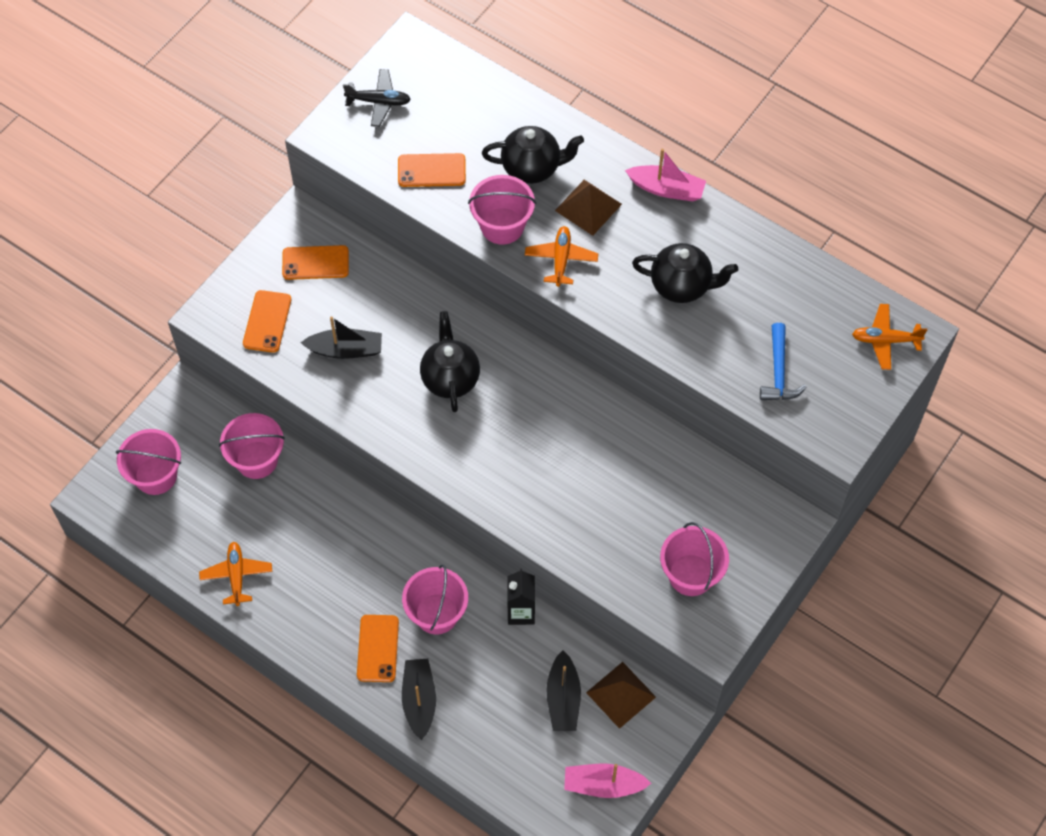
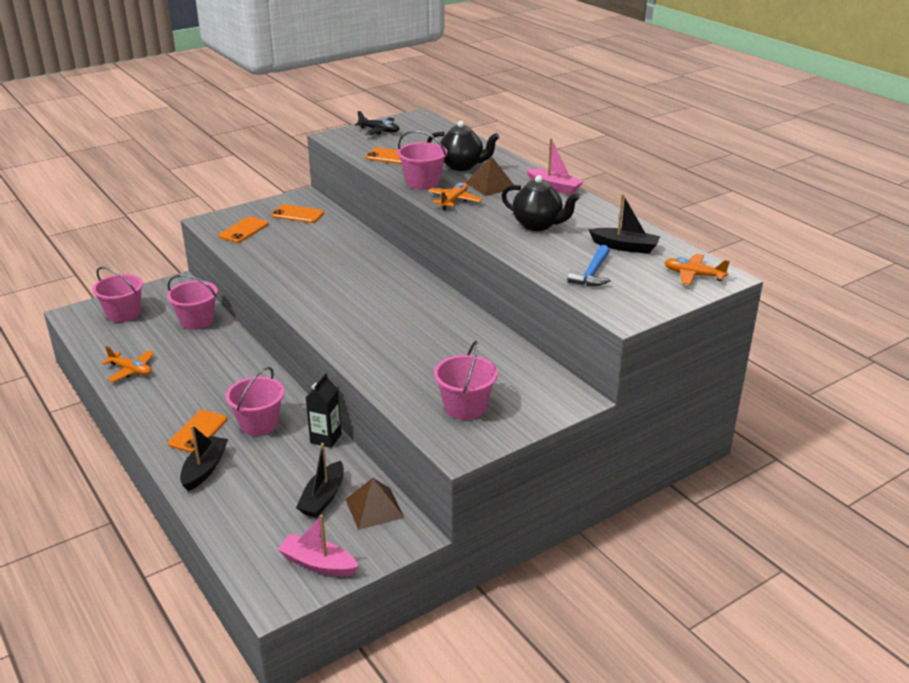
camera: 20 degrees right, 30 degrees down
(236, 575) = (131, 370): orange plane -> orange plane turned 105 degrees clockwise
(345, 350) = (285, 250): black boat -> black boat (625, 247)
(450, 378) = (347, 275): black teapot -> none

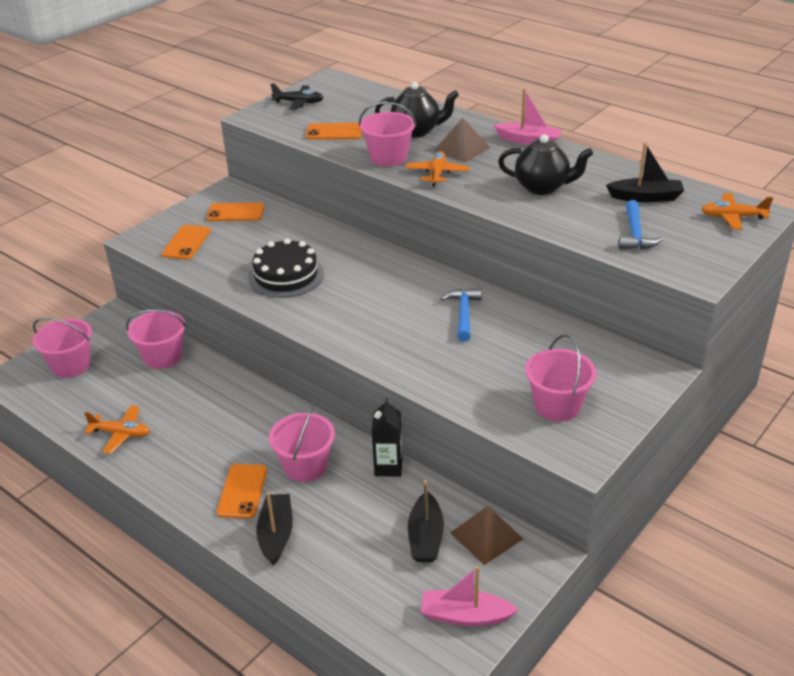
camera: 15 degrees left, 5 degrees up
(306, 268) = (286, 275): none -> black cake
(434, 322) = (463, 314): none -> blue hammer

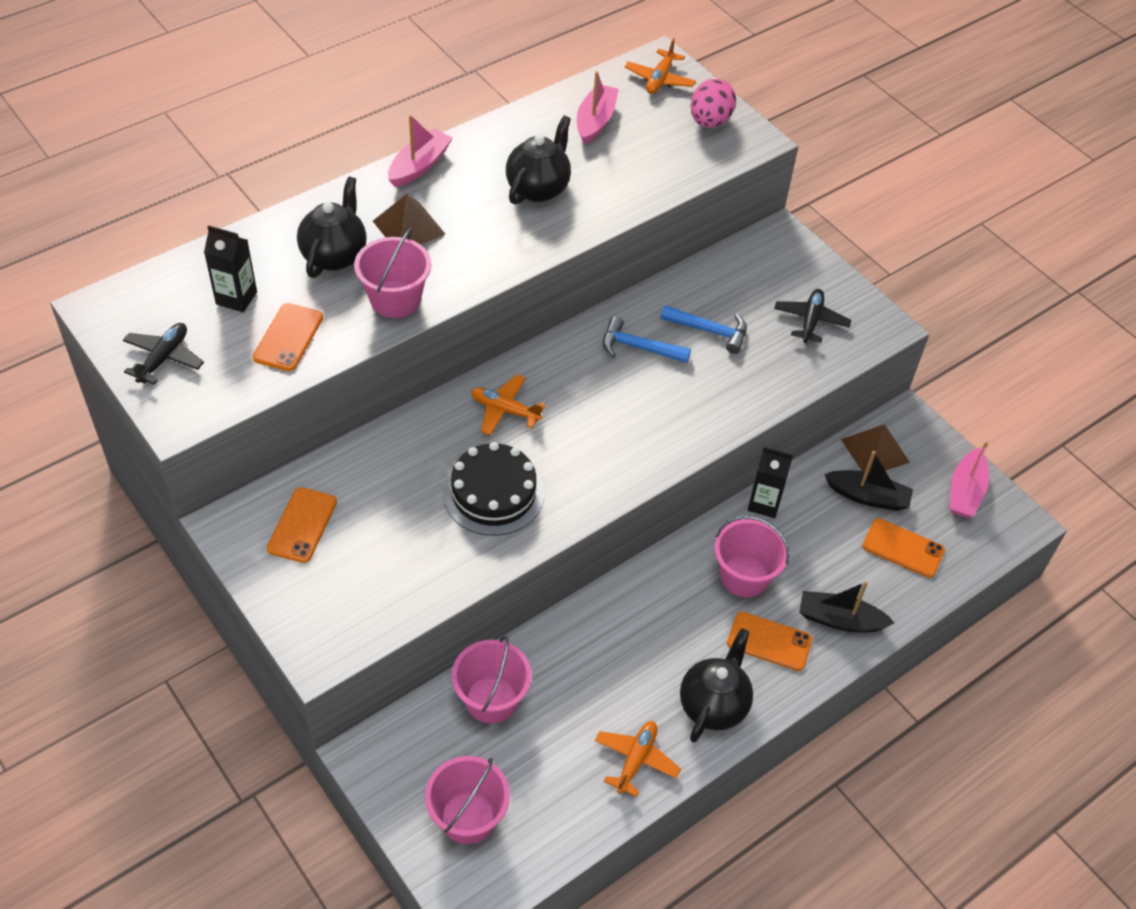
camera: 80 degrees left, 15 degrees up
(174, 467) = (713, 705): none -> black teapot
(186, 243) = (359, 594): orange phone -> orange phone (903, 548)
(359, 111) = (236, 298): none -> black carton
(437, 174) = (462, 265): orange plane -> orange plane (505, 410)
(557, 405) = (810, 321): pink bucket -> black plane
(635, 234) = (664, 153): blue hammer -> blue hammer (710, 331)
(645, 197) = (595, 121): black boat -> pink boat
(700, 250) = (709, 121): none -> pink egg

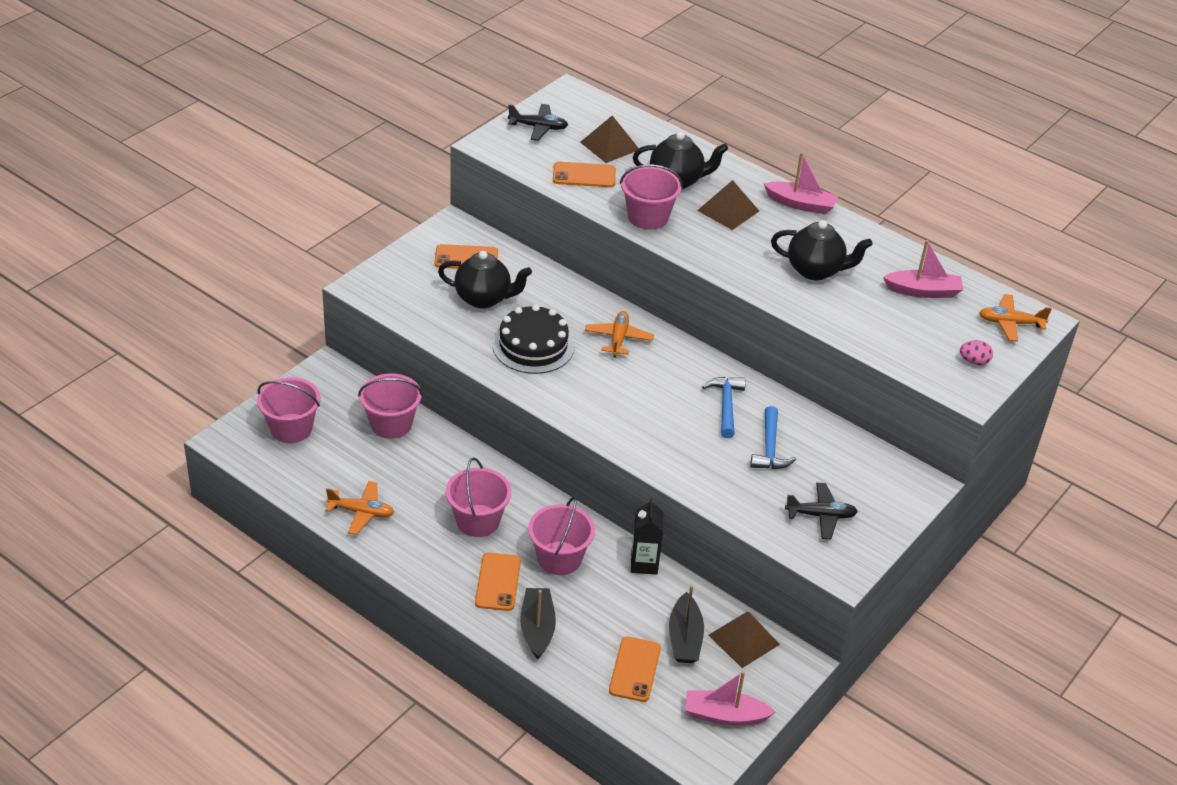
camera: 75 degrees right, 10 degrees down
(236, 298) = (609, 146): black carton -> brown pyramid
(674, 641) = (478, 521): none -> pink bucket
(709, 121) = (974, 361): pink egg -> pink egg, size x0.57
(713, 705) = (424, 553): black teapot -> black teapot (484, 298)

